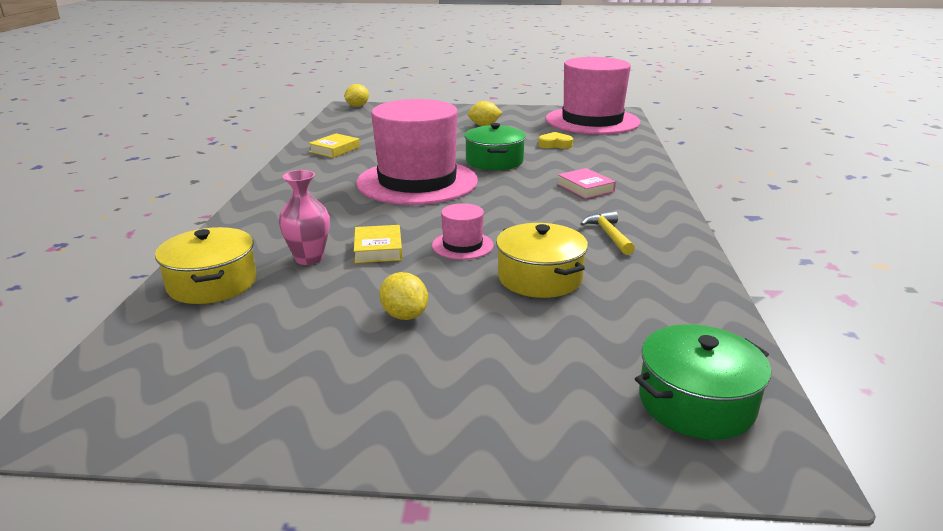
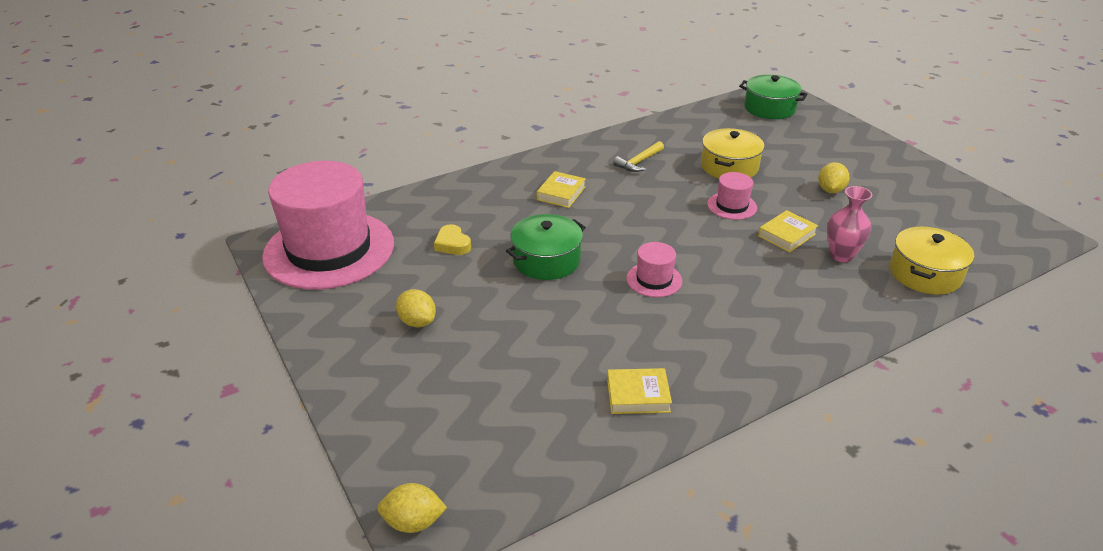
camera: 125 degrees left, 10 degrees up
(417, 182) = (654, 279): pink hat -> pink hat, size x0.41
(585, 188) = (561, 193): pink book -> yellow book

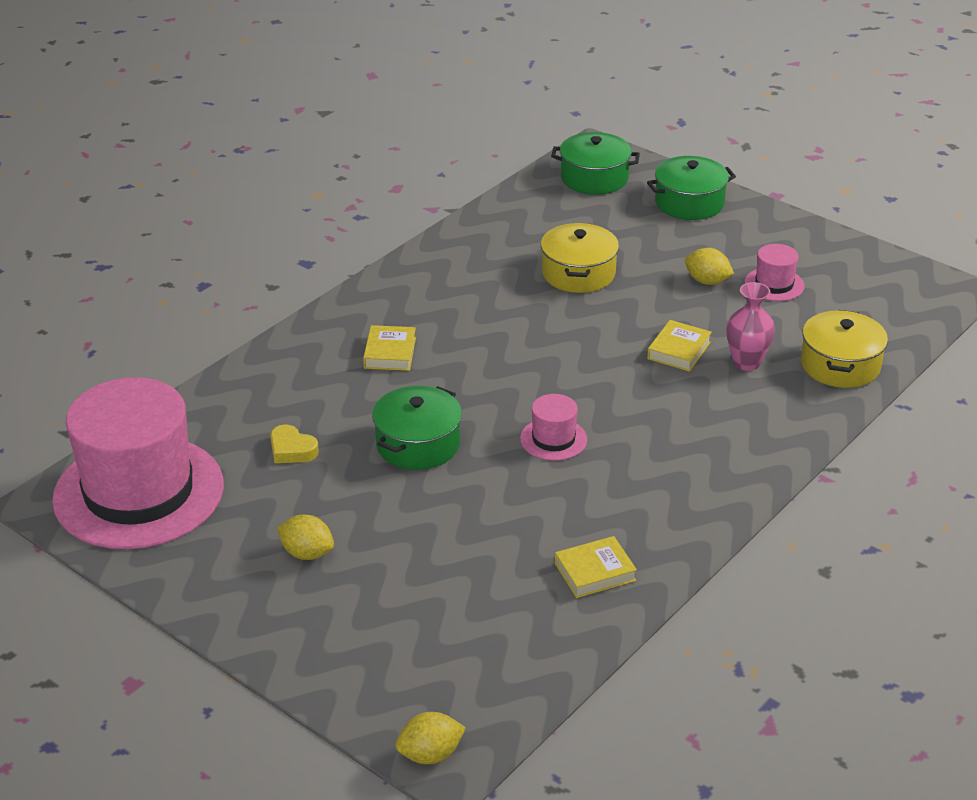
camera: 20 degrees left, 0 degrees up
(639, 162) = (465, 289): yellow hammer -> none
(732, 206) = (602, 326): pink hat -> pink hat (774, 284)
(830, 190) = (707, 281): yellow lemon -> yellow lemon turned 60 degrees counterclockwise
(837, 135) = (689, 203): none -> green pot

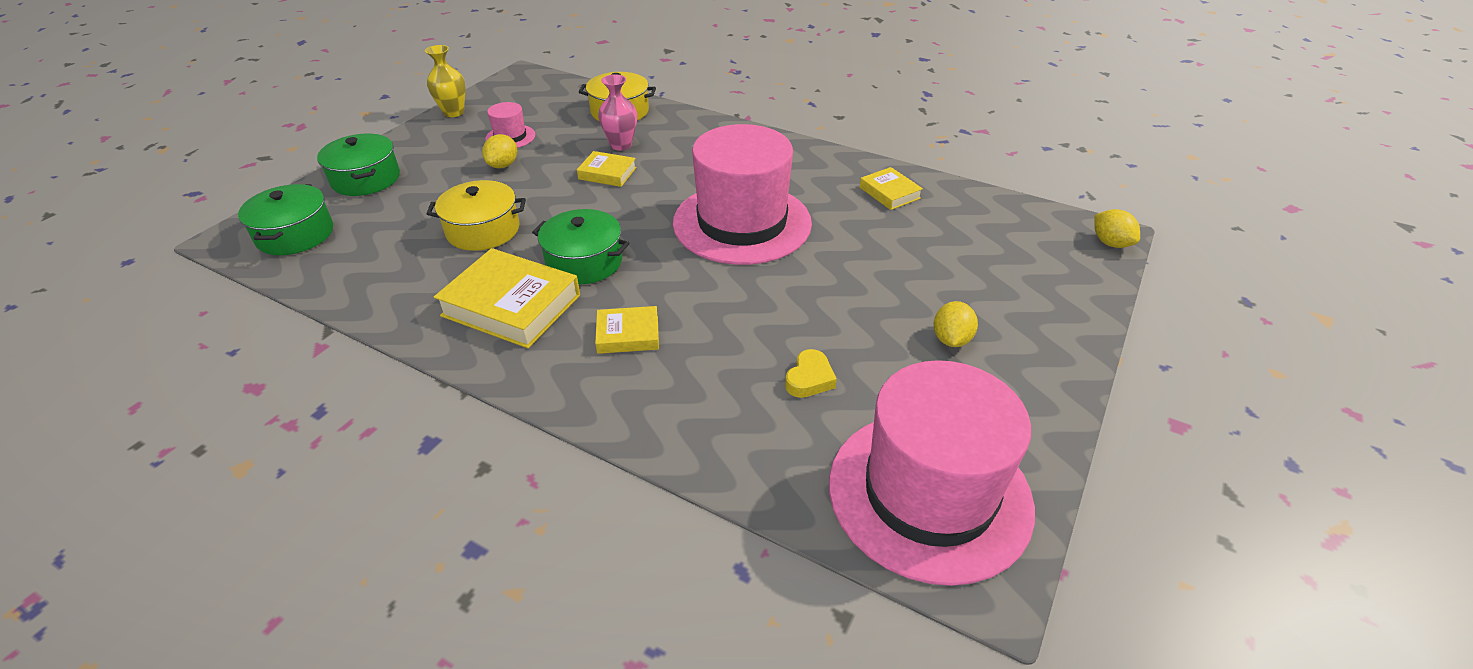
camera: 100 degrees left, 5 degrees up
(418, 444) = (772, 295): green pot -> green pot (584, 262)
(453, 292) = (511, 305): none -> yellow book
(553, 439) = (742, 223): pink hat -> pink hat, size x2.42
(840, 244) = (453, 112): none -> yellow vase

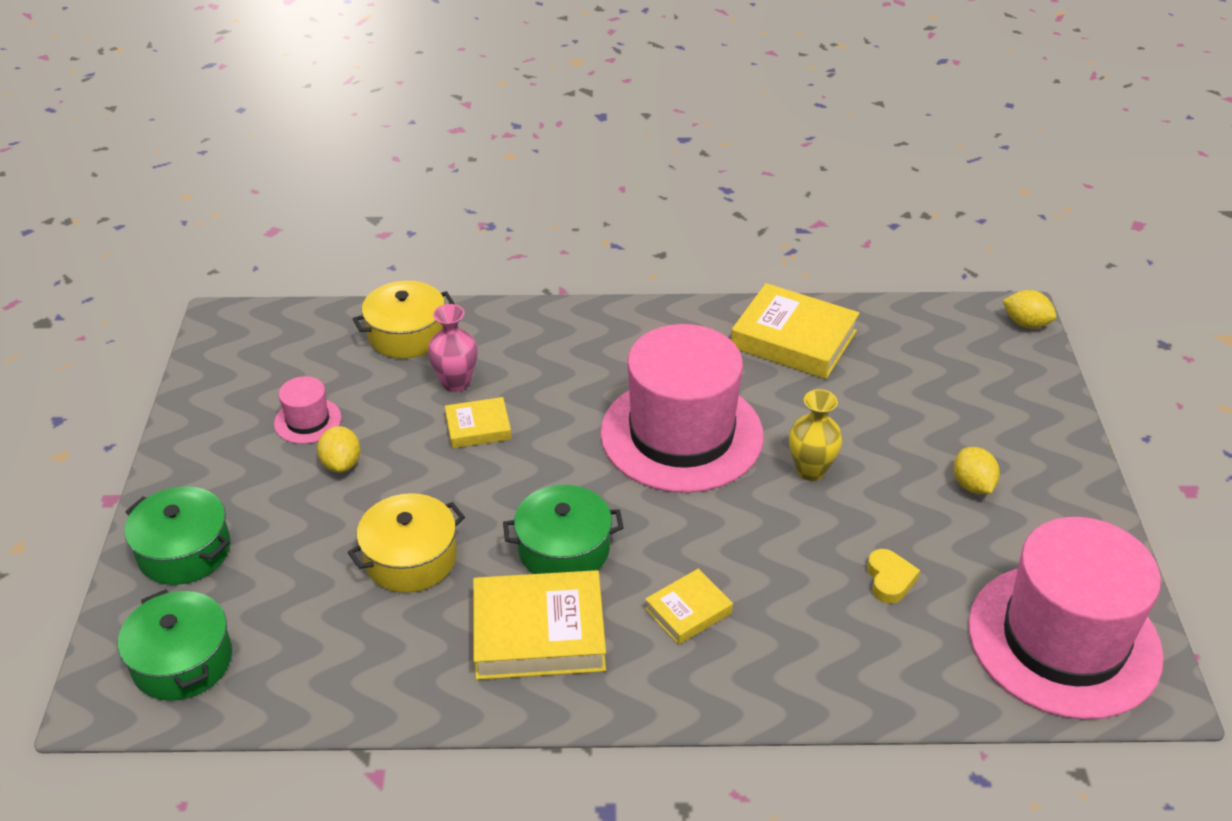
camera: 30 degrees left, 0 degrees up
(453, 112) = (191, 411): yellow vase -> yellow vase (811, 470)
(889, 193) = (793, 339): yellow book -> yellow book, size x1.85

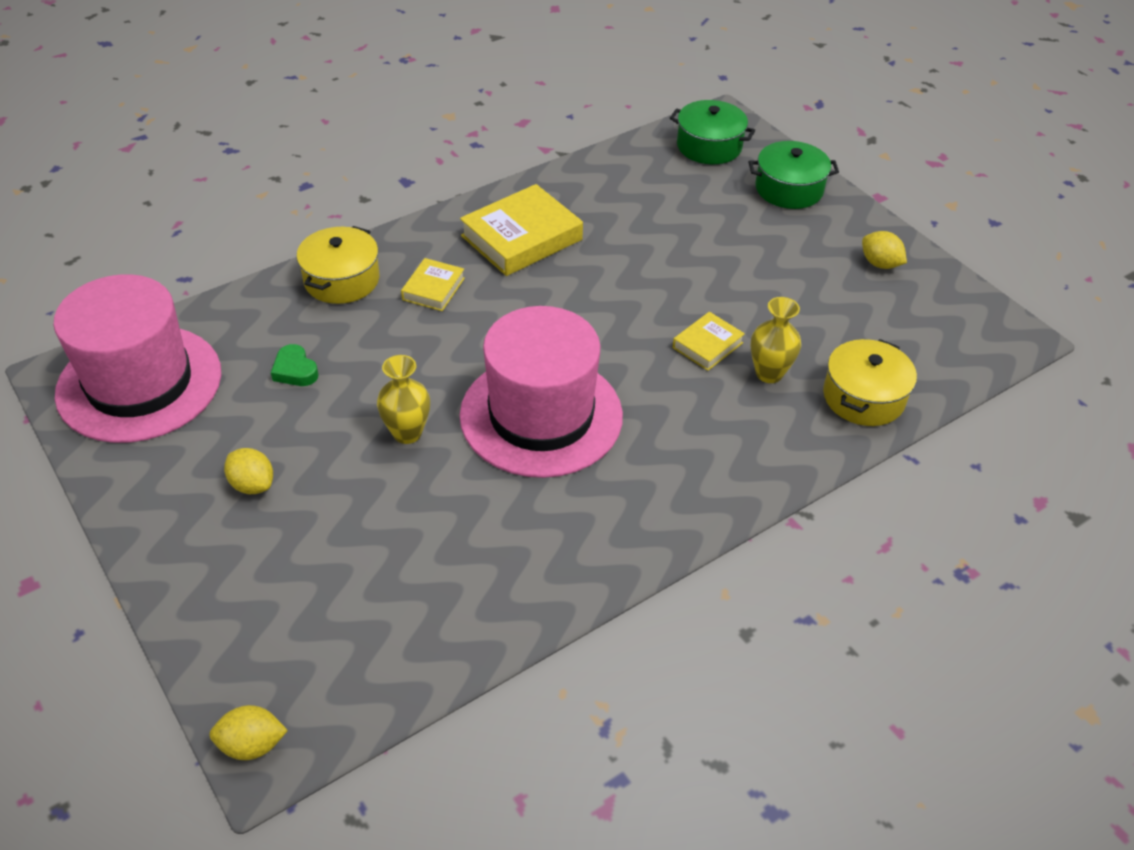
camera: 145 degrees right, 5 degrees up
(307, 421) = (834, 293): pink hat -> none
(341, 464) = (769, 276): yellow lemon -> yellow lemon (880, 264)
(410, 558) = (648, 242): yellow pot -> yellow pot (341, 280)
(456, 383) = (769, 373): pink vase -> yellow vase
(564, 549) = (553, 290): green pot -> none
(793, 339) = (511, 575): yellow book -> none
(889, 580) = (295, 370): yellow heart -> green heart

